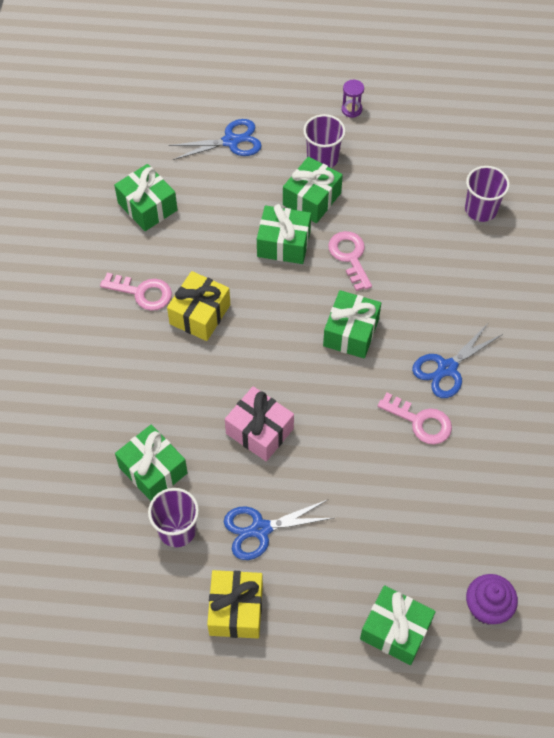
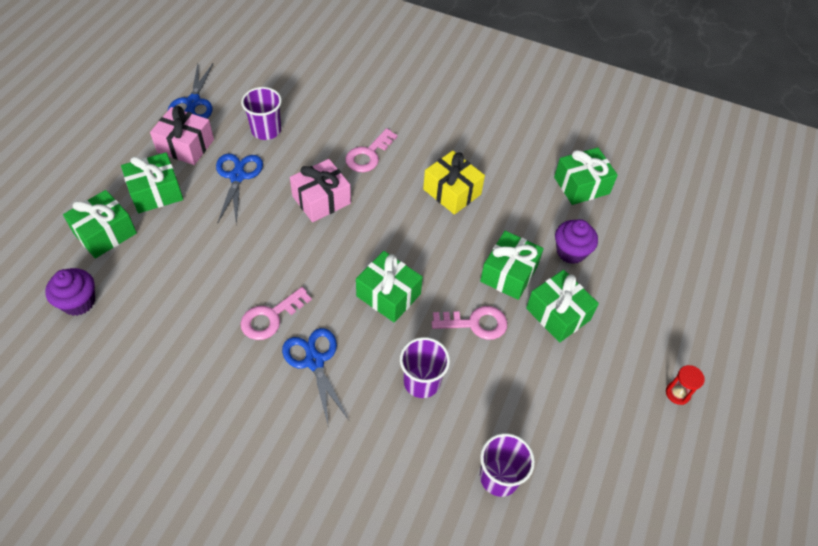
camera: 105 degrees right, 5 degrees down
(142, 293) = (488, 160): pink key -> pink key (368, 155)
(153, 470) = (321, 129): green gift -> green gift (156, 192)
(231, 141) = (649, 268): blue scissors -> blue scissors (193, 102)
(236, 610) = (185, 146): yellow gift -> pink gift
(237, 201) = (571, 252): none -> purple cupcake
(322, 158) = (611, 341): purple cup -> purple cup (421, 381)
(351, 110) = (677, 393): purple hourglass -> red hourglass

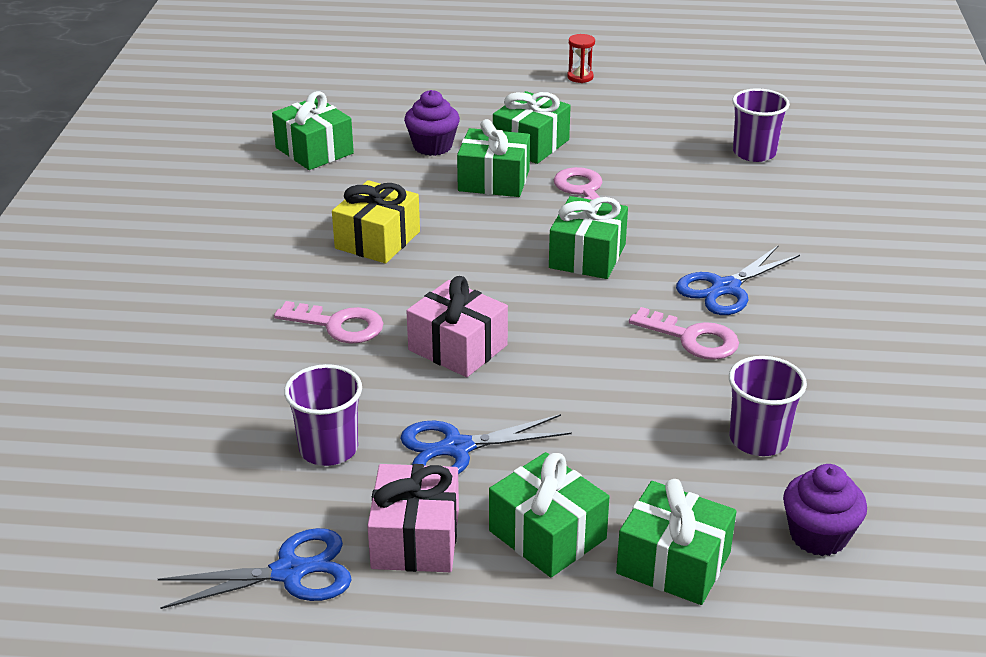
camera: 105 degrees left, 20 degrees down
(421, 381) = (688, 212): purple cup -> purple cup (758, 439)

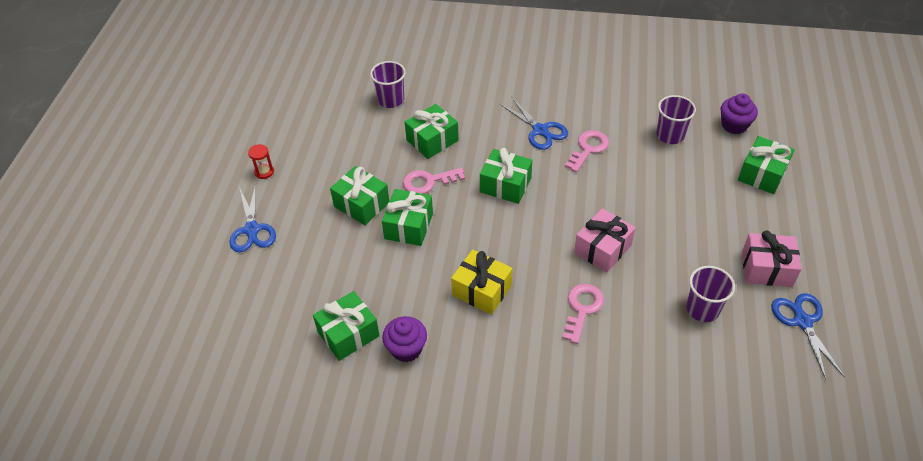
camera: 85 degrees left, 15 degrees up
(432, 146) = (354, 259): purple cupcake -> purple cupcake (406, 349)
(456, 448) = (694, 251): blue scissors -> blue scissors (252, 230)
(547, 535) = (753, 217): green gift -> green gift (432, 140)

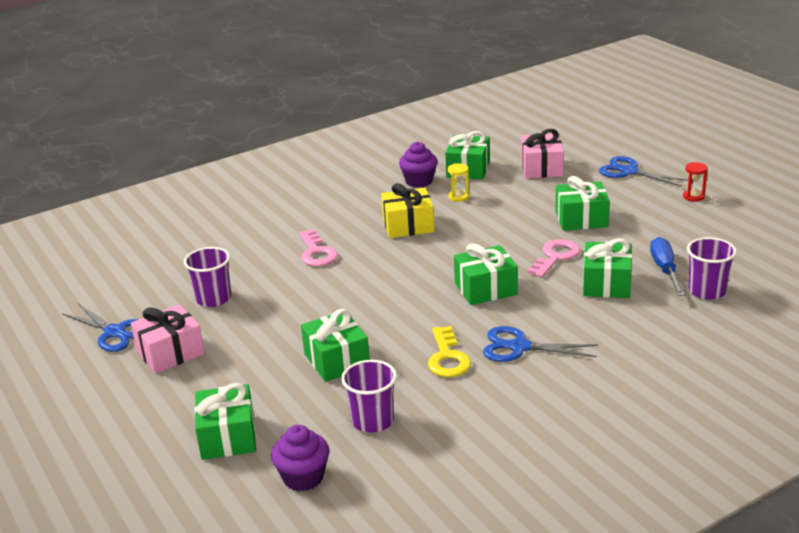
camera: 140 degrees right, 20 degrees down
(386, 128) = (665, 270): none -> blue screwdriver
(404, 298) = (458, 197): none -> yellow hourglass
(409, 226) = (521, 227): green gift -> green gift (337, 360)
(588, 149) = (447, 358): pink key -> yellow key
(602, 249) = (340, 292): pink gift -> pink gift (541, 168)

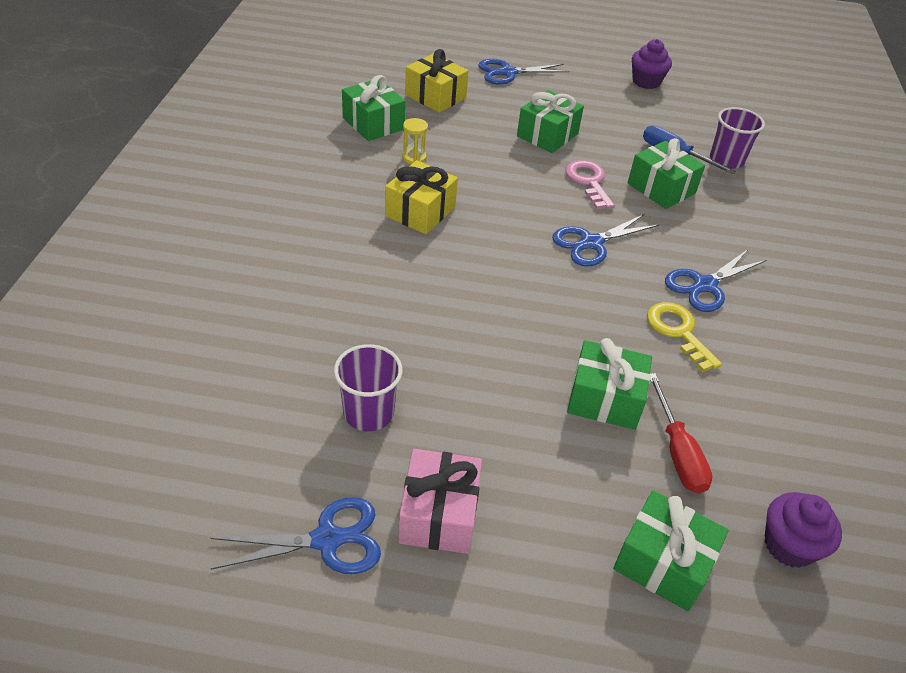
camera: 55 degrees left, 15 degrees up
(316, 253) = (384, 290): pink key -> none
(328, 405) = (677, 452): none -> red screwdriver
(372, 421) = (735, 439): purple cup -> none
(419, 181) = (349, 157): purple cupcake -> purple cupcake (646, 82)
(447, 358) = (678, 332): yellow key -> yellow key turned 150 degrees counterclockwise
(485, 289) = (591, 243): green gift -> blue scissors
(541, 168) = (435, 96): pink gift -> yellow gift
(693, 196) = (587, 78): red hourglass -> none

